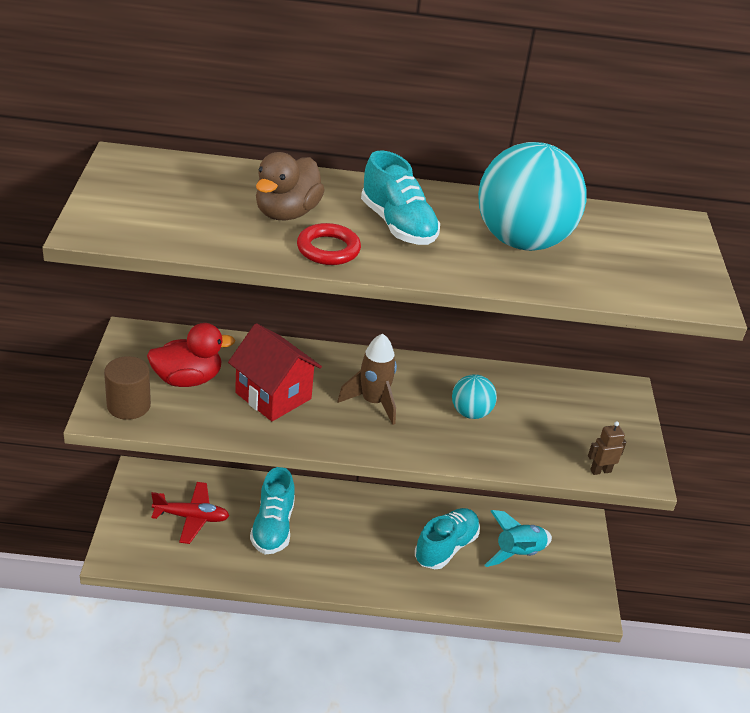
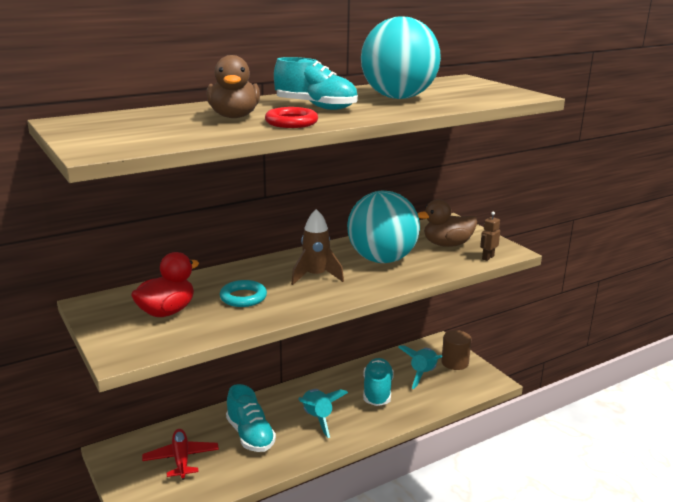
camera: 30 degrees left, 15 degrees down
(128, 405) = (136, 343): brown cylinder -> brown cylinder (455, 363)
(191, 517) = (181, 459): red plane -> red plane turned 75 degrees counterclockwise
(273, 396) = (243, 297): red house -> turquoise ring
(353, 545) = (317, 418): none -> turquoise rocket
(470, 413) = (381, 260): turquoise ball -> turquoise ball, size x2.08
(575, 426) = (447, 244): none -> brown duck

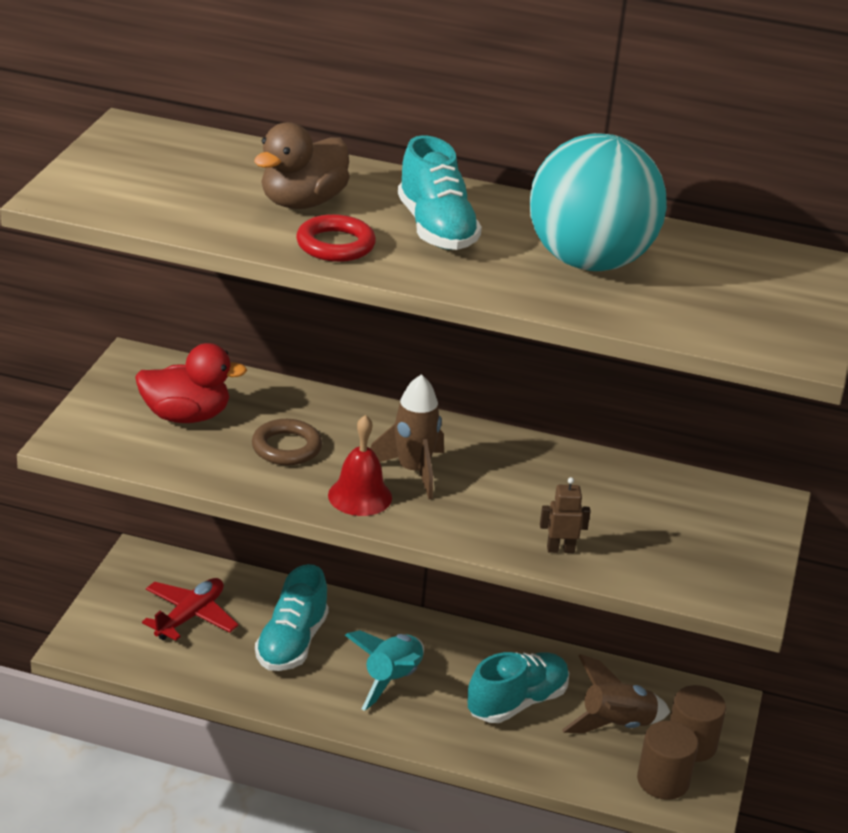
camera: 45 degrees right, 10 degrees up
(243, 297) = (286, 447): turquoise ring -> brown ring
(314, 296) = (360, 496): none -> red bell
(381, 260) = (538, 500): turquoise ball -> none
(422, 374) = (616, 725): turquoise rocket -> brown rocket
(447, 244) = (676, 534): brown duck -> none
(468, 381) = (663, 781): none -> brown cylinder
(487, 257) = (689, 588): brown robot -> brown robot (560, 549)

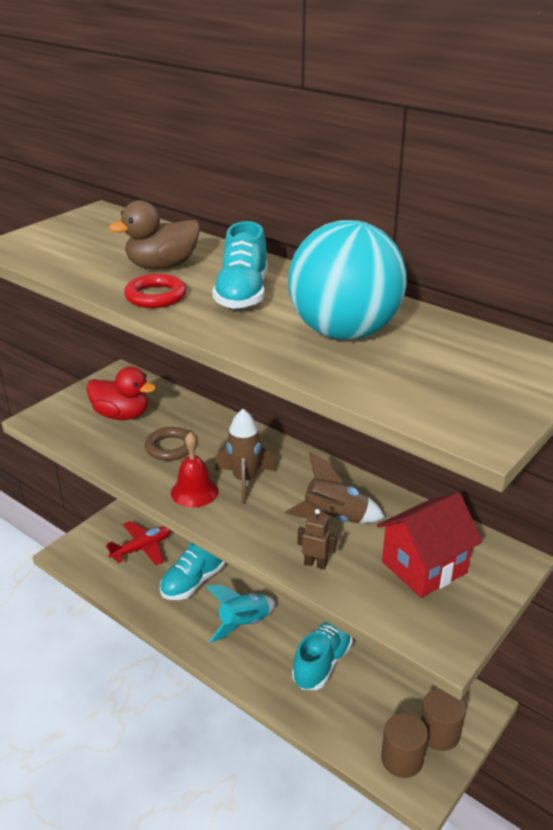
camera: 25 degrees right, 0 degrees up
(517, 702) = (322, 663): turquoise shoe -> turquoise shoe turned 45 degrees counterclockwise
(616, 725) = (387, 701): brown rocket -> brown rocket (334, 518)
(680, 529) = (424, 567): none -> red house

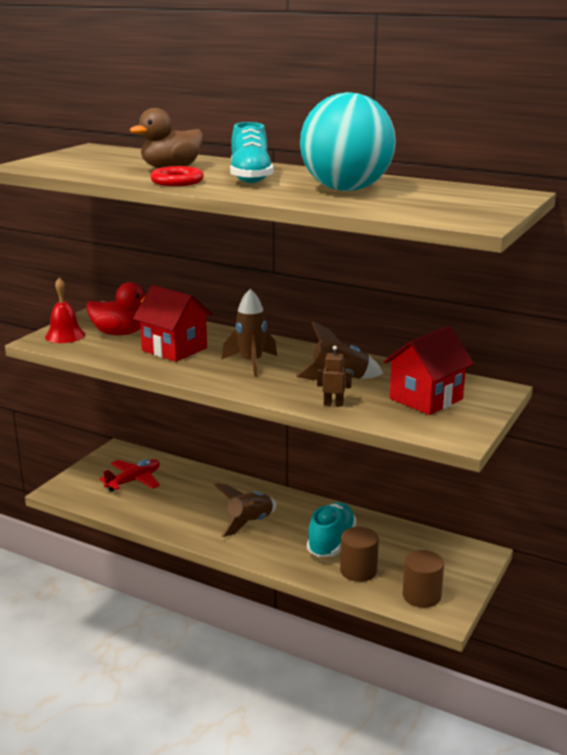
camera: 10 degrees left, 10 degrees down
(170, 447) = (174, 349): brown ring -> red house
(193, 581) = (192, 499): turquoise shoe -> none
(194, 491) = (208, 372): red bell -> red bell (65, 335)
(243, 624) = (249, 523): turquoise rocket -> brown rocket
(439, 733) = (449, 576): brown cylinder -> brown cylinder (358, 571)

